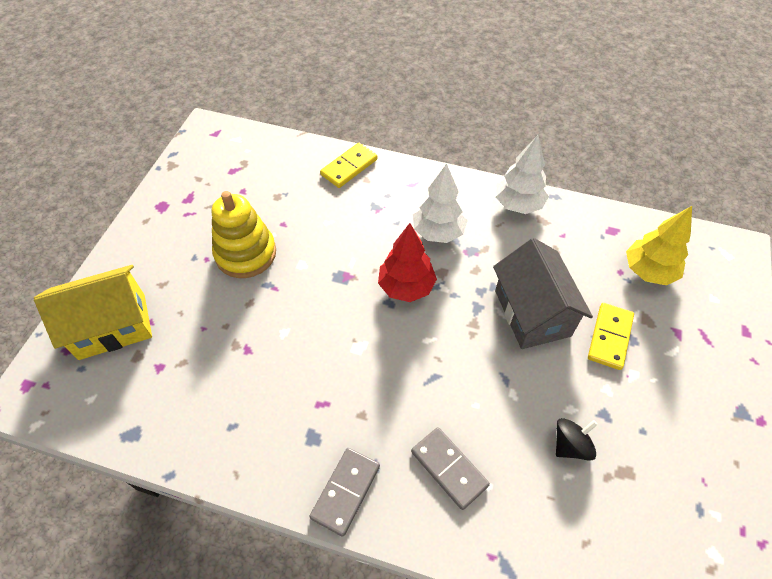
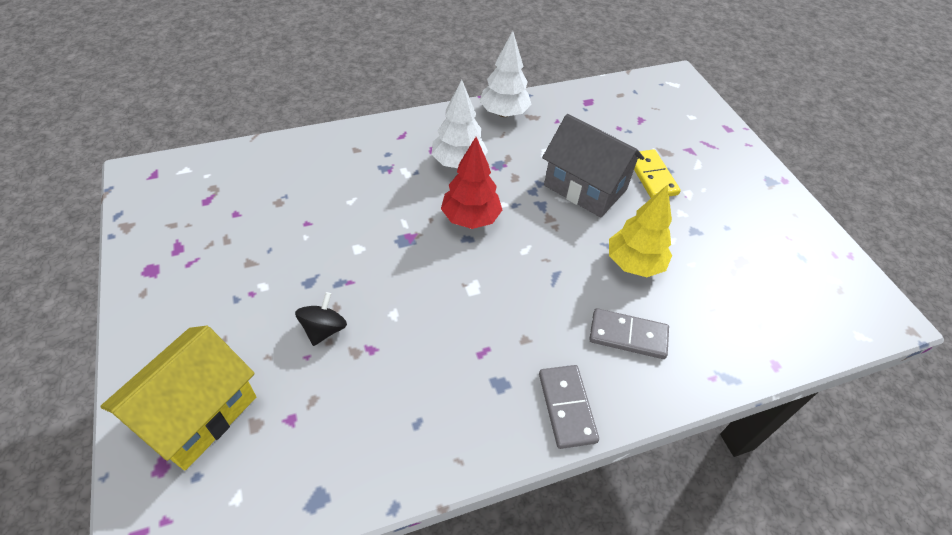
camera: 40 degrees left, 5 degrees down
(246, 253) = (291, 267): yellow stacking toy -> none
(349, 167) = (330, 146): yellow domino -> none
(570, 445) = (693, 265): black spinning top -> black spinning top (324, 329)
(648, 271) = (636, 118): yellow tree -> yellow tree (634, 263)

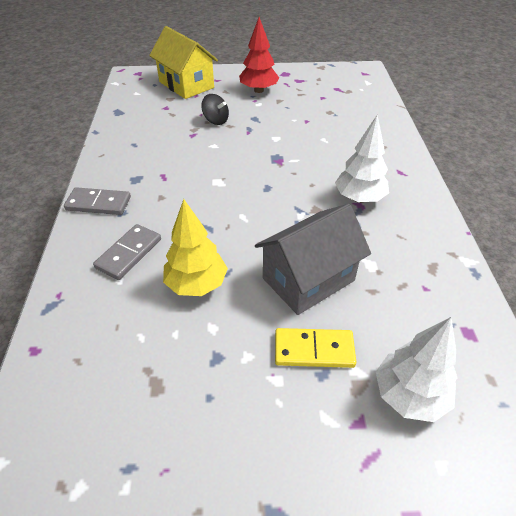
camera: 110 degrees right, 5 degrees down
(470, 218) = (288, 193): red tree -> red tree (258, 90)
(504, 113) = (437, 245): white tree -> white tree (409, 395)

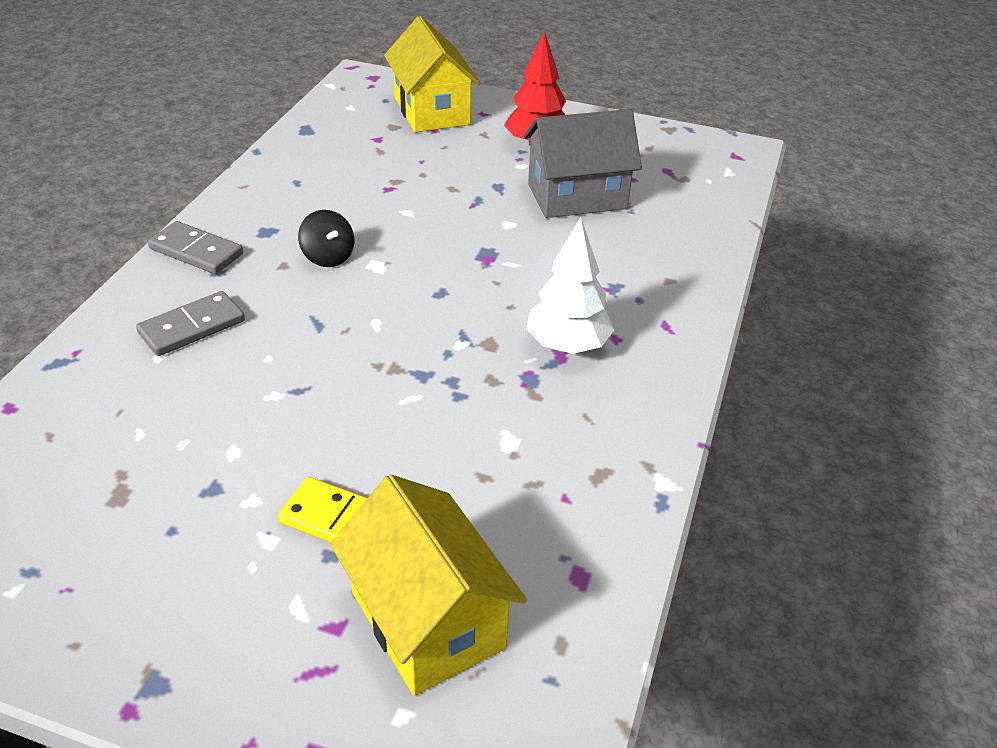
camera: 20 degrees right, 5 degrees down
(197, 284) = (250, 392): yellow tree -> none
(216, 120) = (437, 175): black spinning top -> black spinning top (328, 257)
(308, 279) = (404, 432): grey house -> grey house (577, 196)
(409, 395) = (427, 620): white tree -> yellow house

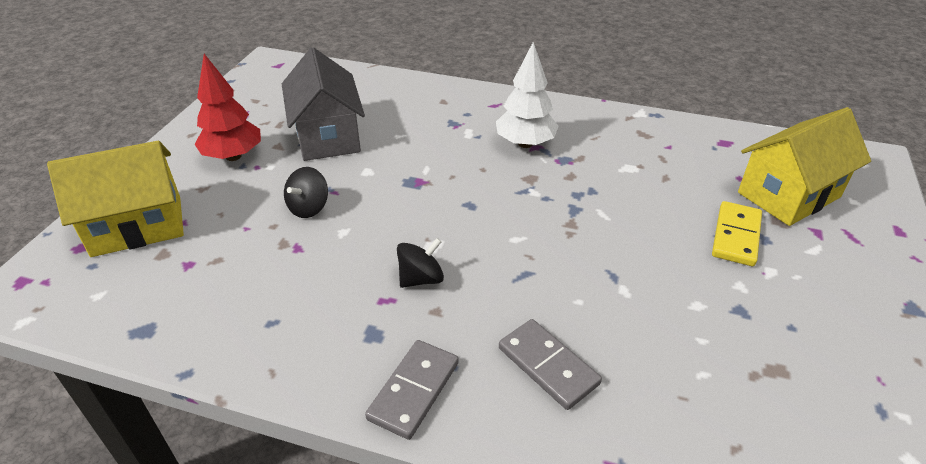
camera: 90 degrees left, 0 degrees up
(447, 191) = (309, 208): none -> black spinning top

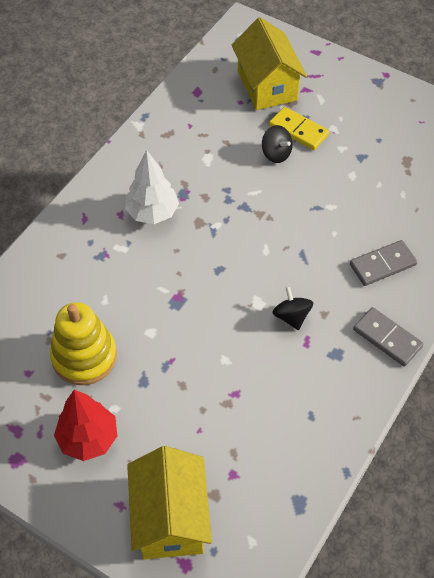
camera: 75 degrees left, 15 degrees up
(309, 208) = (187, 381): black spinning top -> black spinning top (276, 154)
(327, 136) = (84, 357): grey house -> yellow stacking toy

